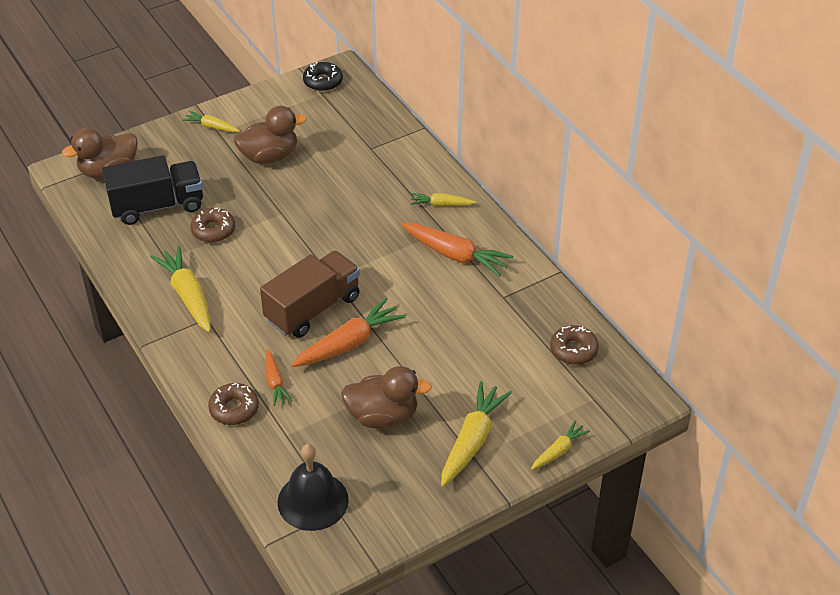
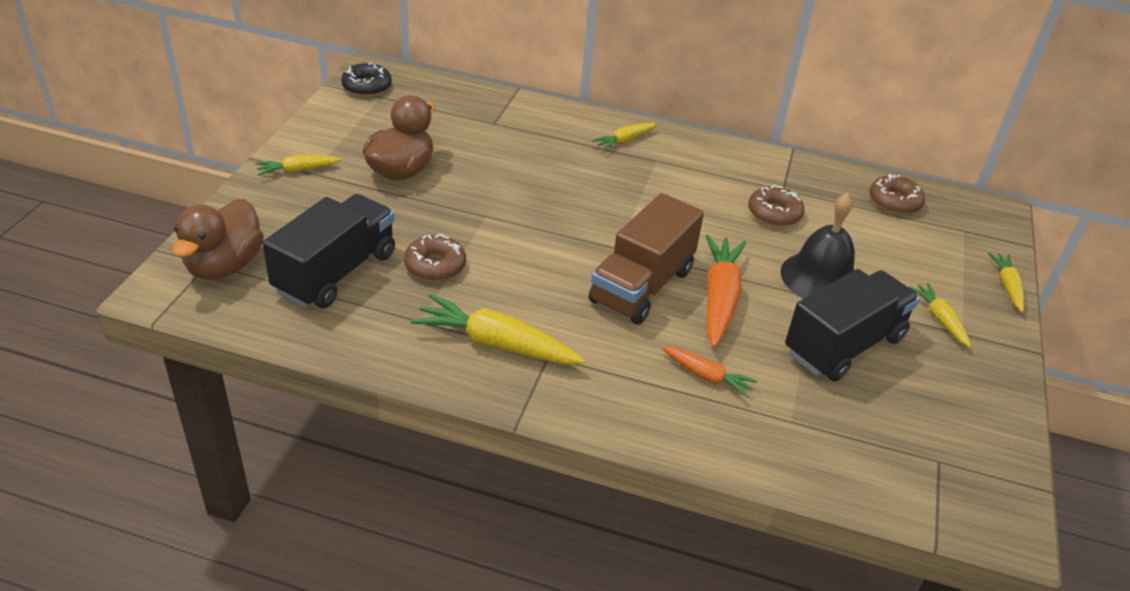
camera: 45 degrees left, 5 degrees down
(234, 409) = (706, 429): brown donut -> brown donut (774, 213)
(313, 309) = (642, 286): brown truck -> brown truck turned 150 degrees counterclockwise
(313, 501) = (908, 468): black bell -> black bell (820, 278)
(383, 416) = (844, 345): brown duck -> black truck
(455, 255) = (696, 175): orange carrot -> none
(472, 440) = (940, 319): yellow carrot -> yellow carrot, size x0.56

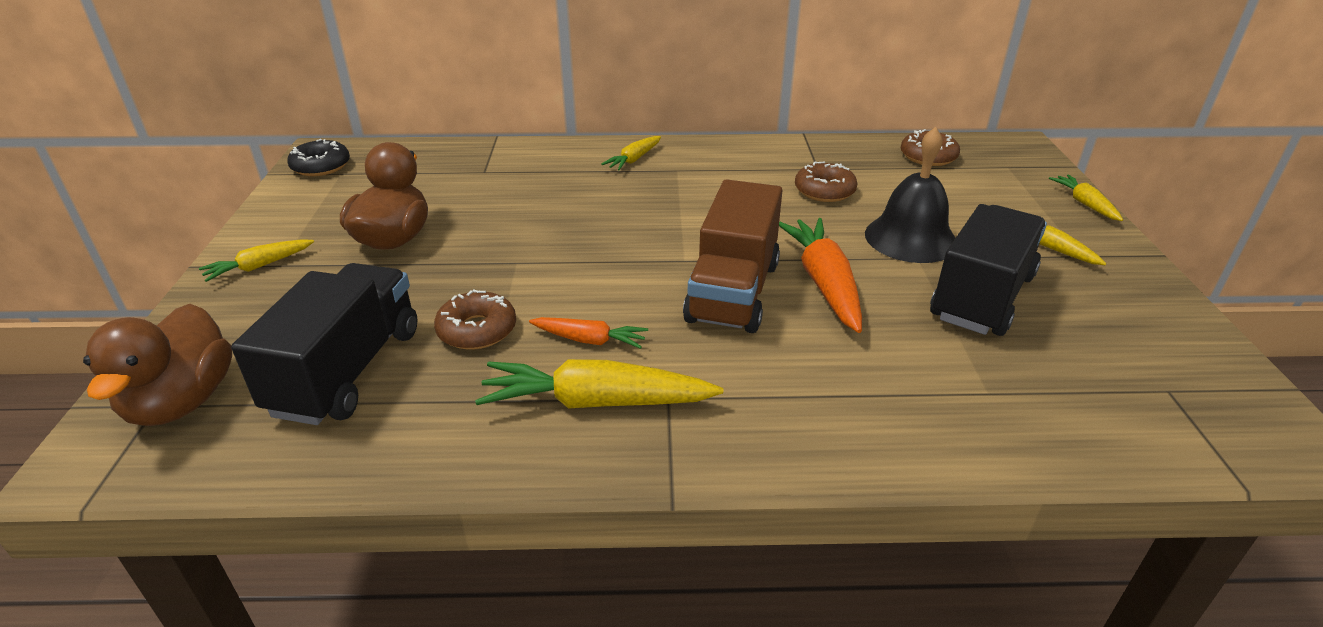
camera: 15 degrees left, 5 degrees down
(706, 376) = (864, 369): orange carrot -> orange carrot (589, 340)

